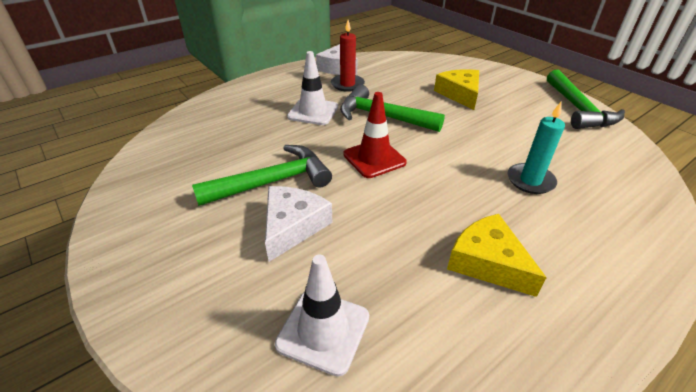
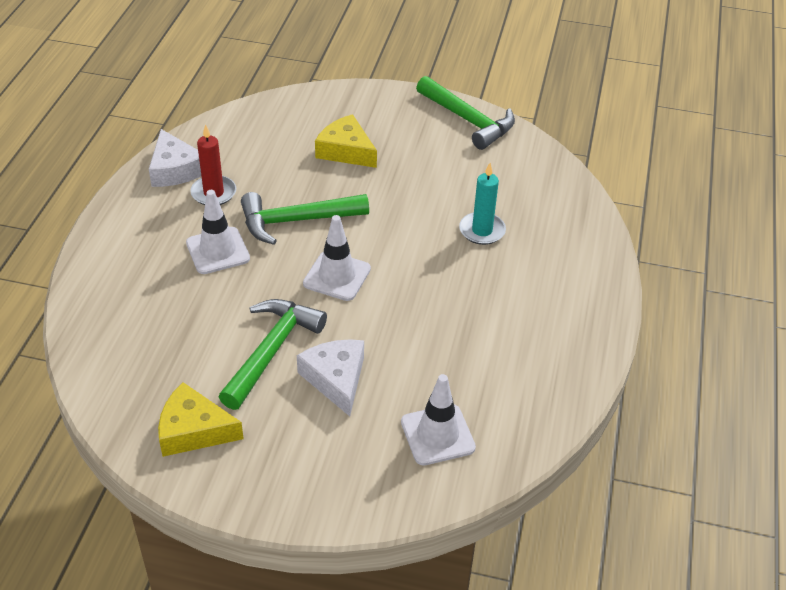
camera: 40 degrees left, 5 degrees up
(374, 158) = (337, 276): red traffic cone -> white traffic cone
(487, 262) = (501, 323): yellow cheese -> yellow cheese (193, 430)

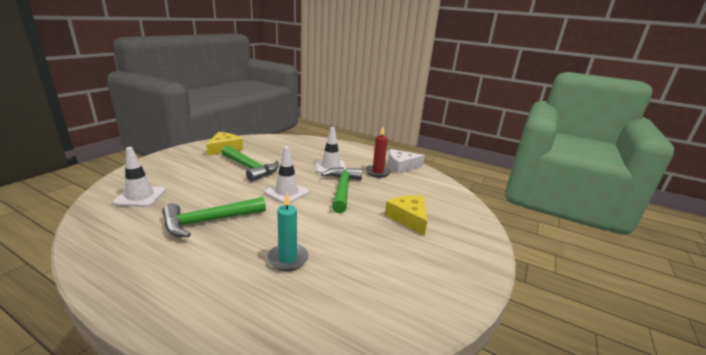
camera: 105 degrees right, 20 degrees down
(336, 379) = (213, 179): white cheese -> none
(346, 151) = (408, 218): yellow cheese -> yellow cheese turned 75 degrees counterclockwise
(468, 120) = (447, 295): green hammer -> green hammer (209, 221)

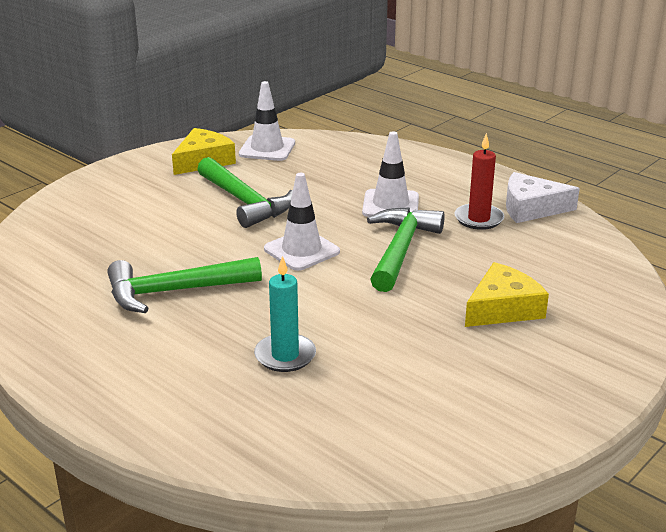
camera: 15 degrees right, 5 degrees up
(140, 196) = (72, 246): white traffic cone -> white traffic cone (267, 149)
(408, 218) = (503, 308): yellow cheese -> yellow cheese turned 60 degrees clockwise

